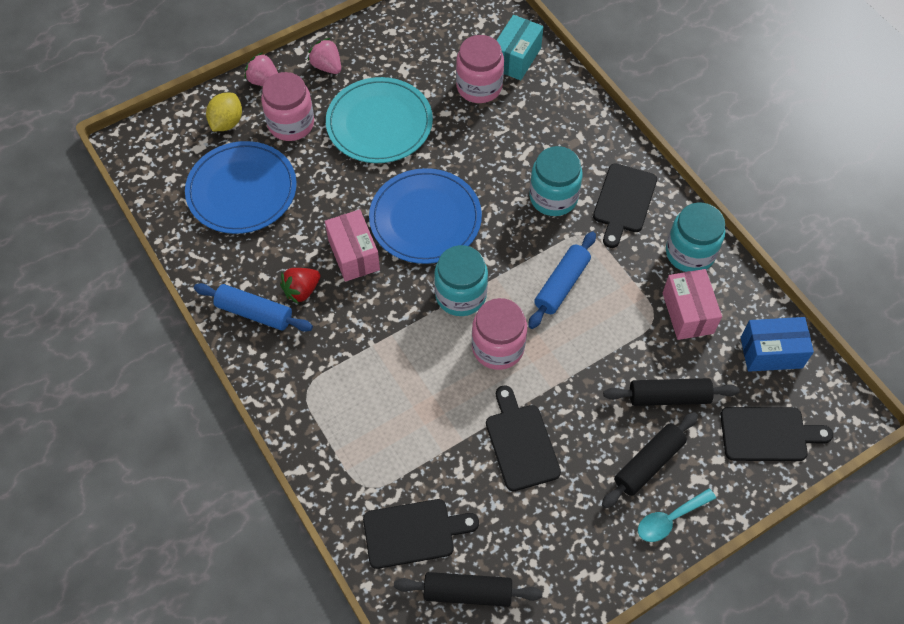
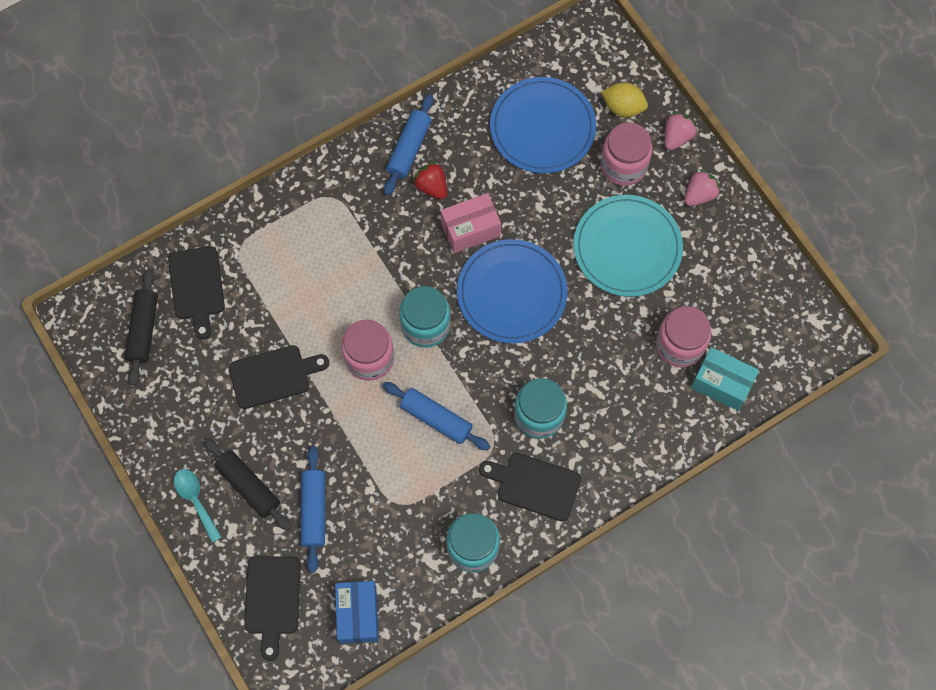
camera: 90 degrees right, 10 degrees up
(668, 397) = (314, 510): black rolling pin -> blue rolling pin
(687, 313) = (403, 537): pink box -> none

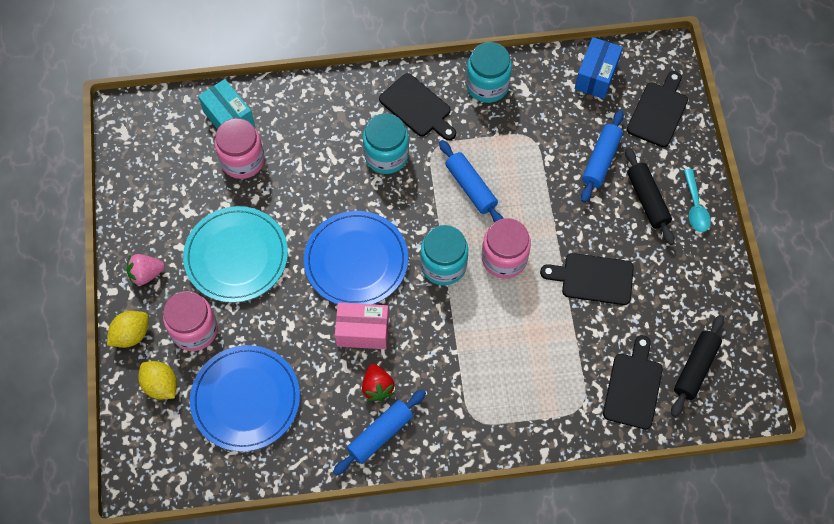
camera: 155 degrees left, 5 degrees down
(677, 137) = (131, 335): pink strawberry -> yellow lemon

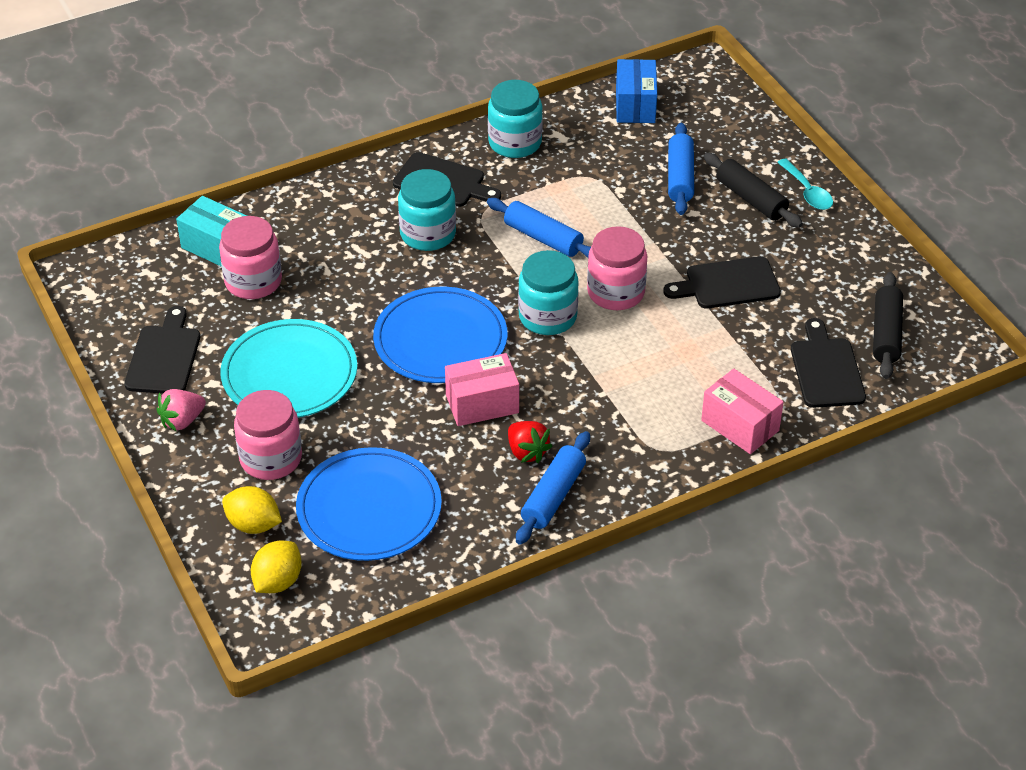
camera: 20 degrees left, 20 degrees down
(131, 335) = (191, 485): yellow lemon -> yellow lemon (278, 581)
(544, 417) = (740, 425): none -> pink box
(658, 112) = (721, 120): black cutting board -> black cutting board (164, 357)

